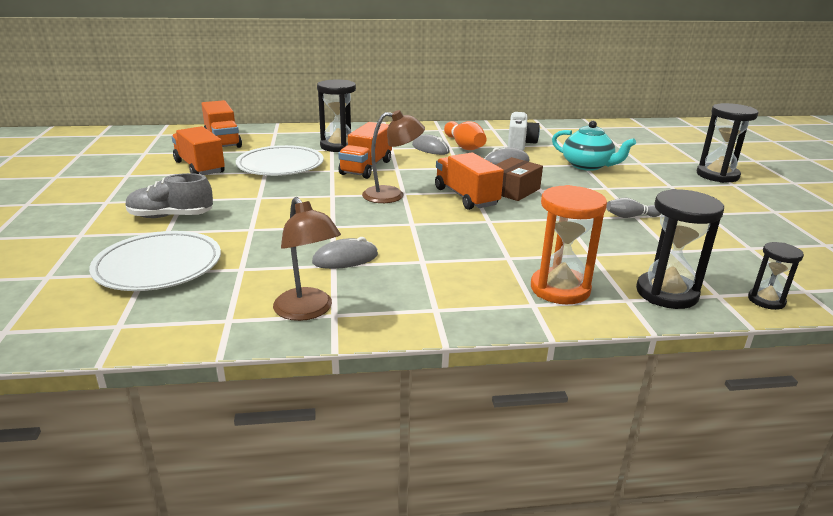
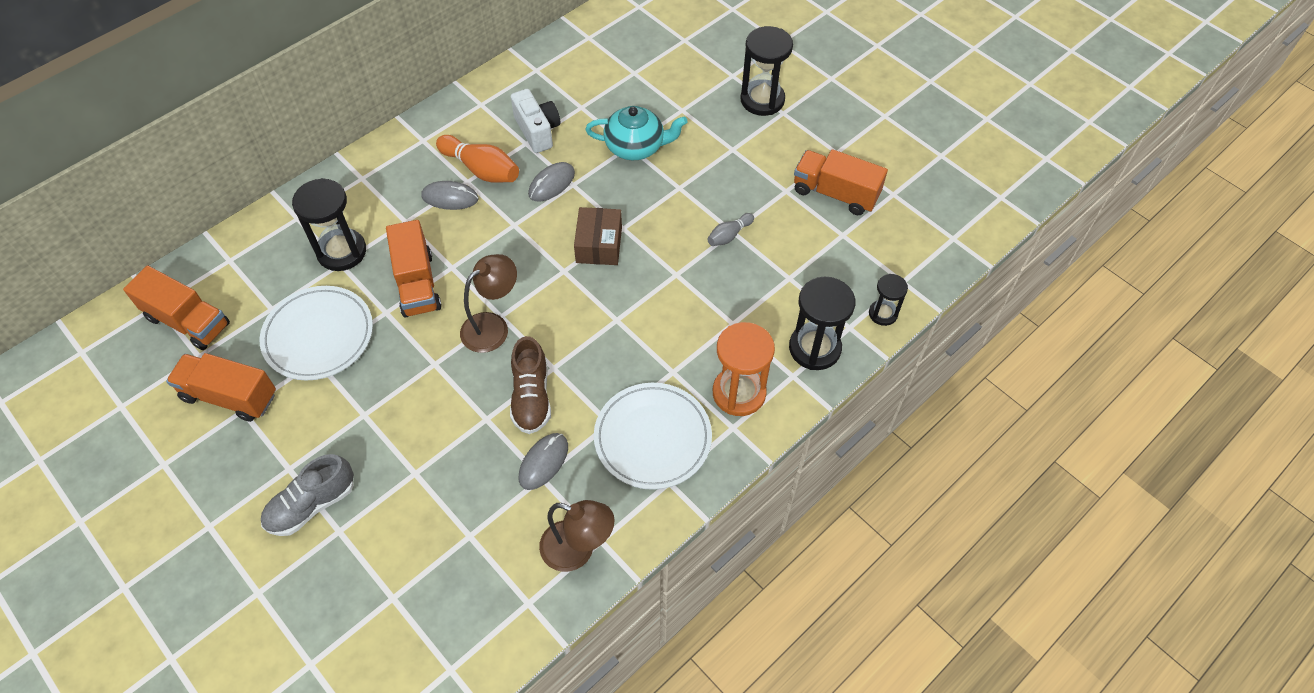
camera: 35 degrees left, 30 degrees up
(158, 266) = (393, 582): white plate -> white plate (652, 438)
(378, 229) = (531, 397): none -> brown shoe
(466, 197) = (565, 286): orange truck -> orange truck (835, 193)

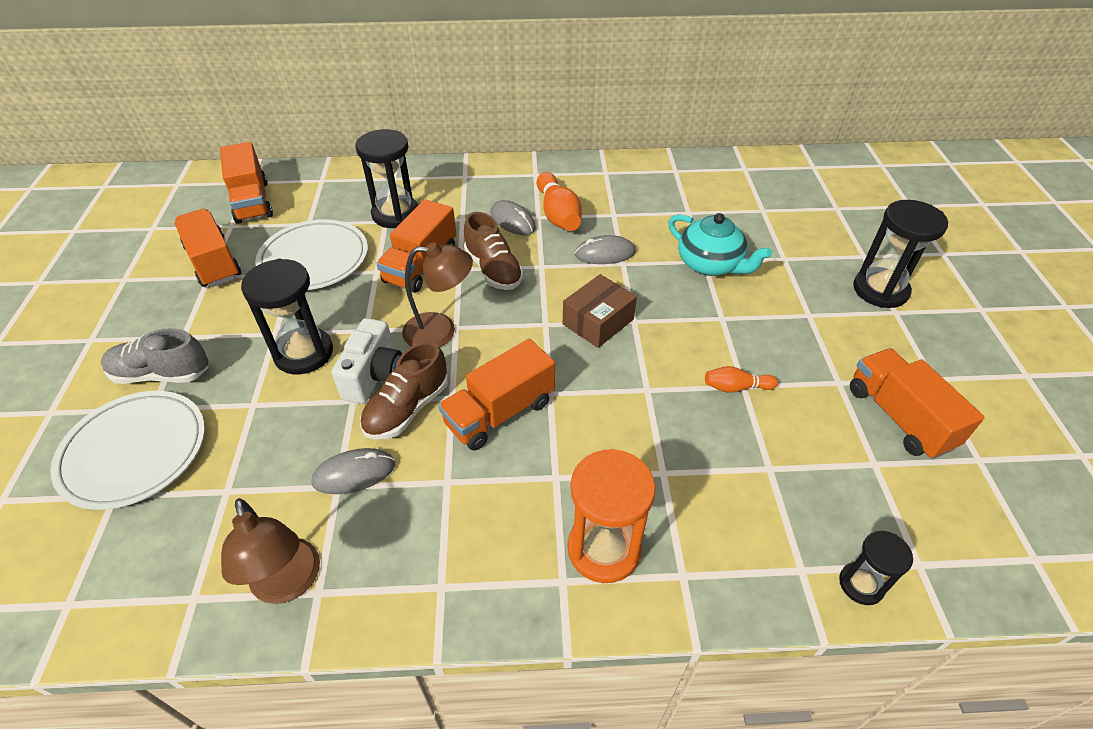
camera: 40 degrees right, 10 degrees down
(480, 251) = (493, 270): none -> brown shoe
(537, 131) = (632, 211): white camera -> white camera (374, 376)
(597, 356) = (500, 413): none -> orange truck
(652, 438) = (471, 528): white plate -> white plate (134, 452)
(729, 235) = (736, 387): grey bowling pin -> orange bowling pin
(814, 348) = (736, 563): black hourglass -> black hourglass (304, 353)

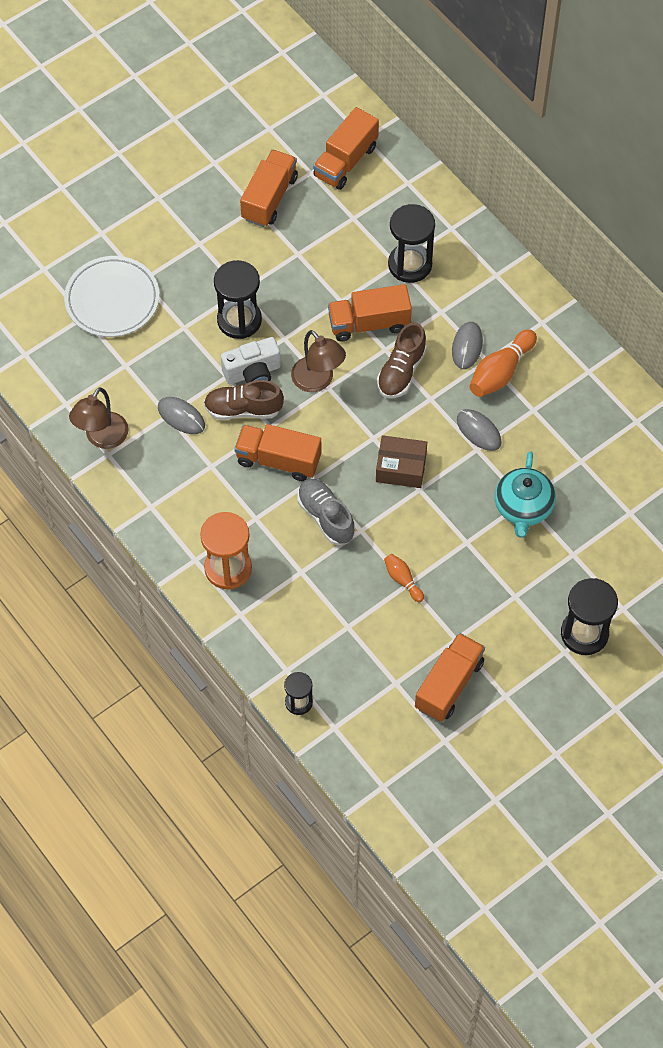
camera: 55 degrees right, 15 degrees up
(162, 374) = (166, 261): grey shoe -> grey shoe (326, 517)
(314, 259) = (321, 254): white plate -> none

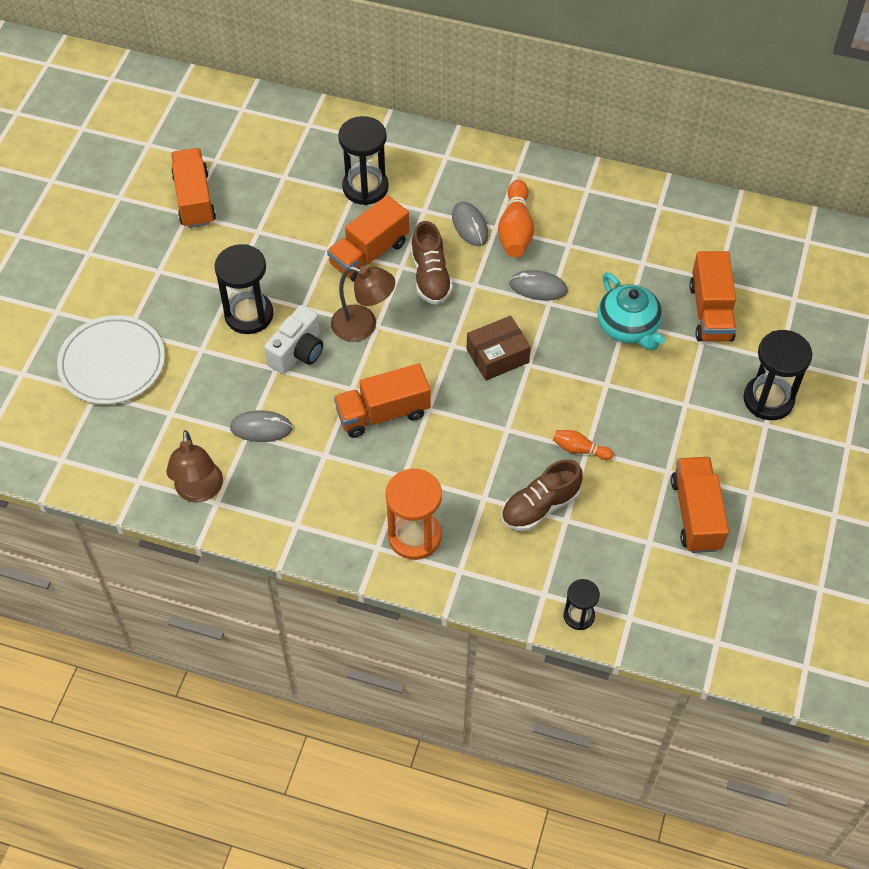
camera: 35 degrees left, 5 degrees down
(243, 409) = (314, 388): brown shoe -> brown shoe (540, 506)
(326, 517) = (466, 436): grey shoe -> none
(345, 161) = (240, 135): orange truck -> orange truck (710, 312)

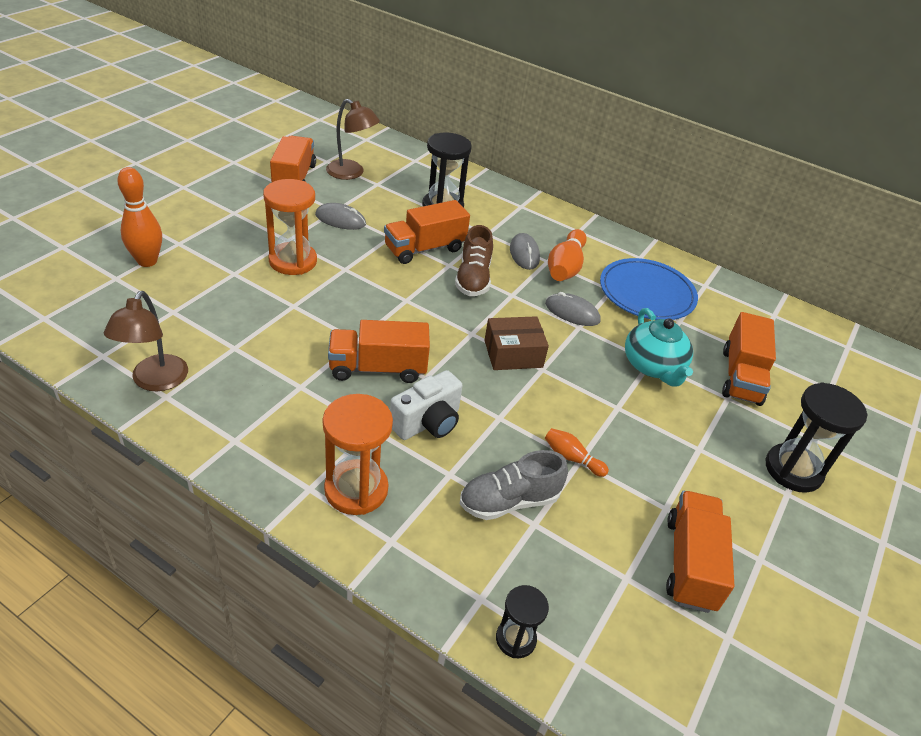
camera: 10 degrees right, 15 degrees down
(112, 363) = (147, 261): white plate -> orange bowling pin
(249, 315) = (293, 261): black hourglass -> orange hourglass
(261, 428) = (251, 347): grey mouse -> grey mouse (340, 220)
(298, 352) = (321, 299): white camera -> white camera (427, 422)
(363, 326) = (393, 296): brown lamp -> brown lamp (351, 173)
(540, 506) = (509, 501): brown shoe -> grey shoe
(604, 237) = (646, 293): none -> blue plate

